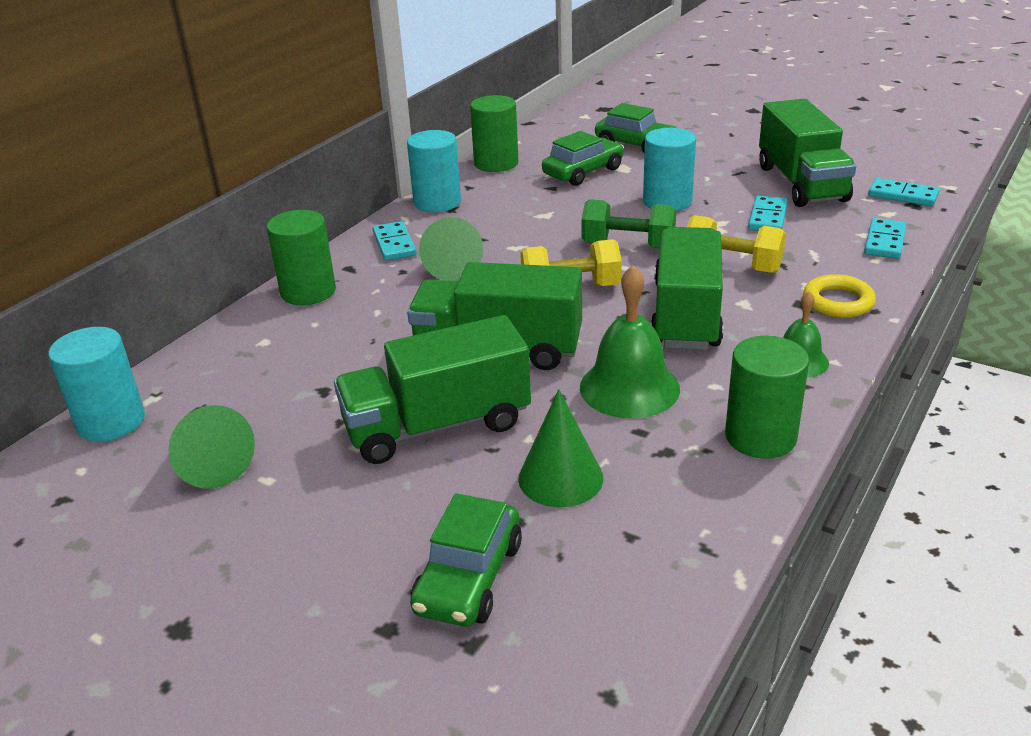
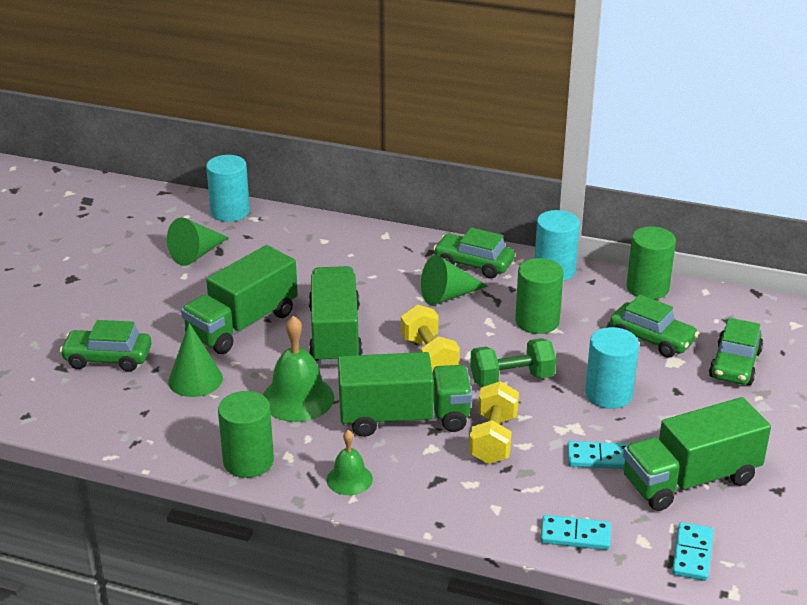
camera: 75 degrees right, 0 degrees up
(308, 291) = (391, 242): green cylinder -> green cylinder (537, 321)
(394, 244) = (473, 264): turquoise domino -> green car
(437, 425) = (242, 324): green truck -> green truck turned 105 degrees counterclockwise
(628, 245) = (511, 379): green dumbbell -> green dumbbell turned 75 degrees clockwise
(838, 302) = (448, 502): yellow ring -> none

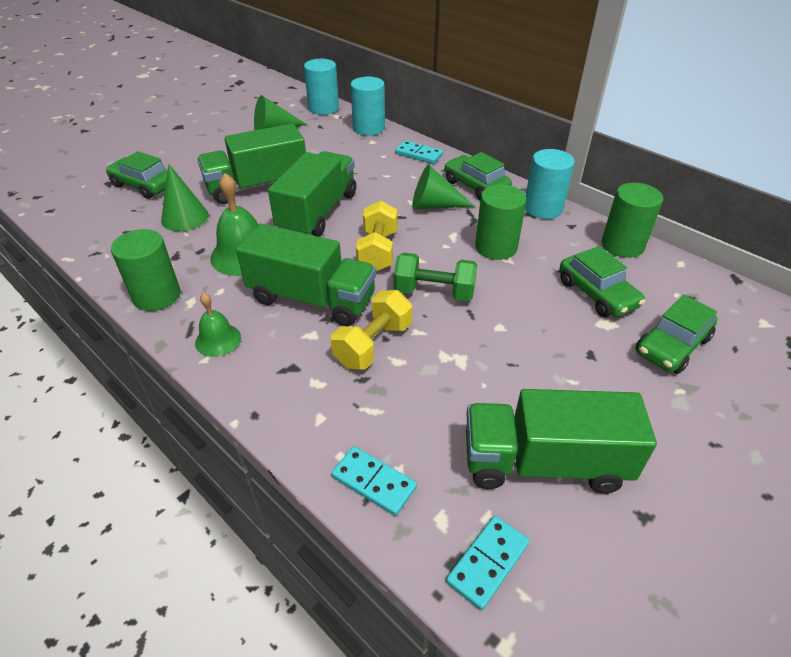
camera: 25 degrees right, 10 degrees up
(599, 458) = (461, 400): turquoise domino -> turquoise domino (419, 154)
(608, 394) = (516, 335): turquoise cylinder -> turquoise cylinder (369, 128)

